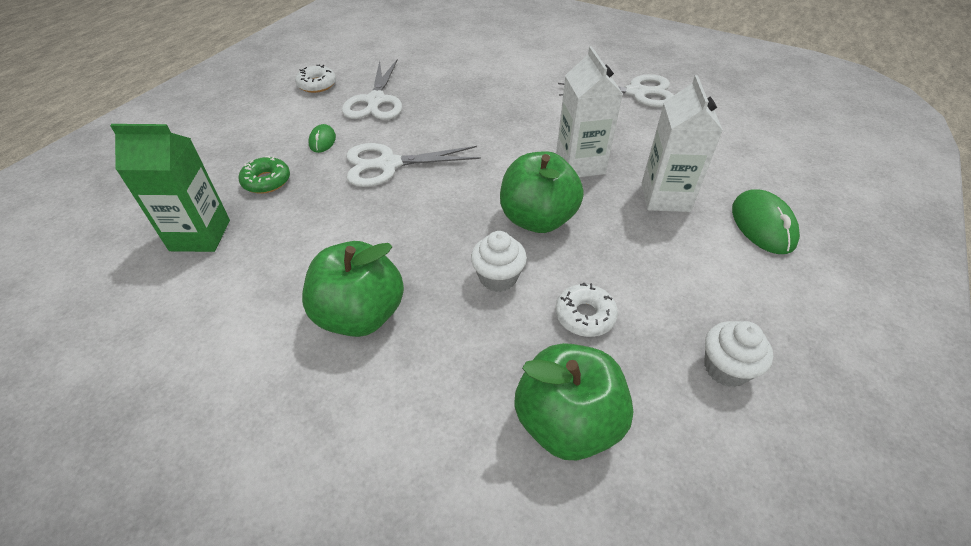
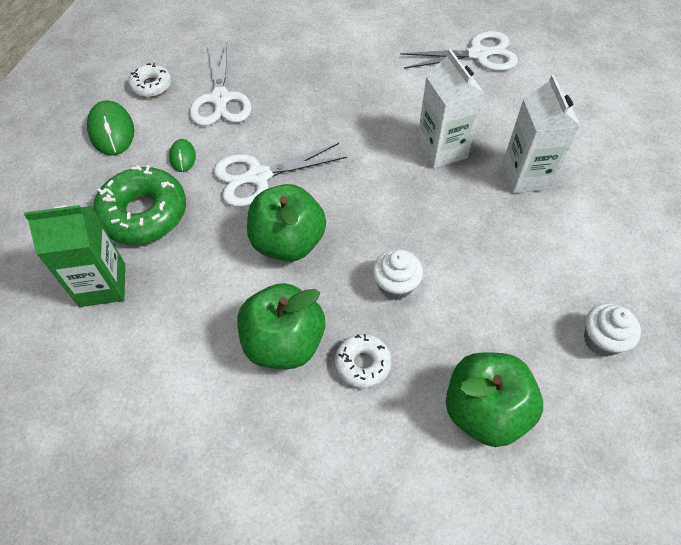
camera: 10 degrees left, 10 degrees up
(266, 181) = (144, 213): green donut -> green donut, size x1.84
(537, 219) = (416, 218): green apple -> green apple (288, 242)
(585, 315) = (479, 311): white donut -> white donut (362, 364)
(762, 225) = (614, 194): green mouse -> green mouse (112, 131)

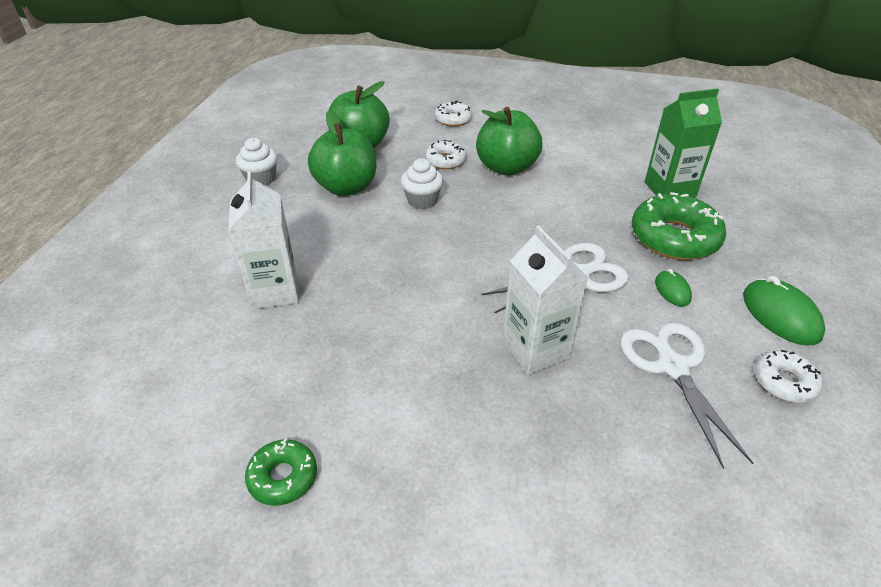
camera: 175 degrees right, 15 degrees down
(288, 242) = (523, 223): green apple -> green apple (346, 187)
(341, 482) = (453, 119): none -> white donut
(441, 150) = (368, 315): white carton -> white carton (535, 350)
(478, 54) = (283, 477): white scissors -> green donut

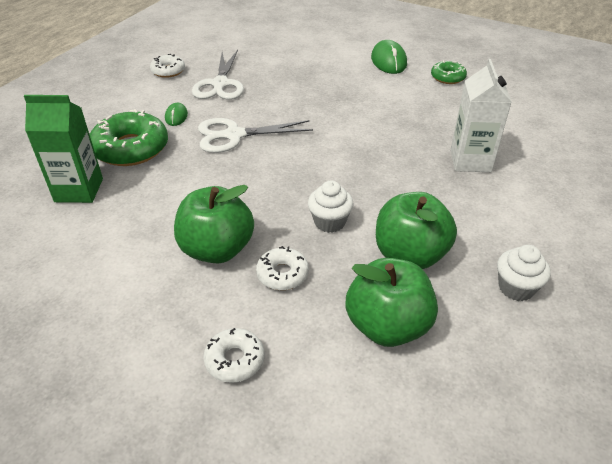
camera: 165 degrees left, 0 degrees up
(535, 350) = (293, 102): white carton -> none
(780, 315) = (126, 95): green mouse -> green mouse (388, 61)

